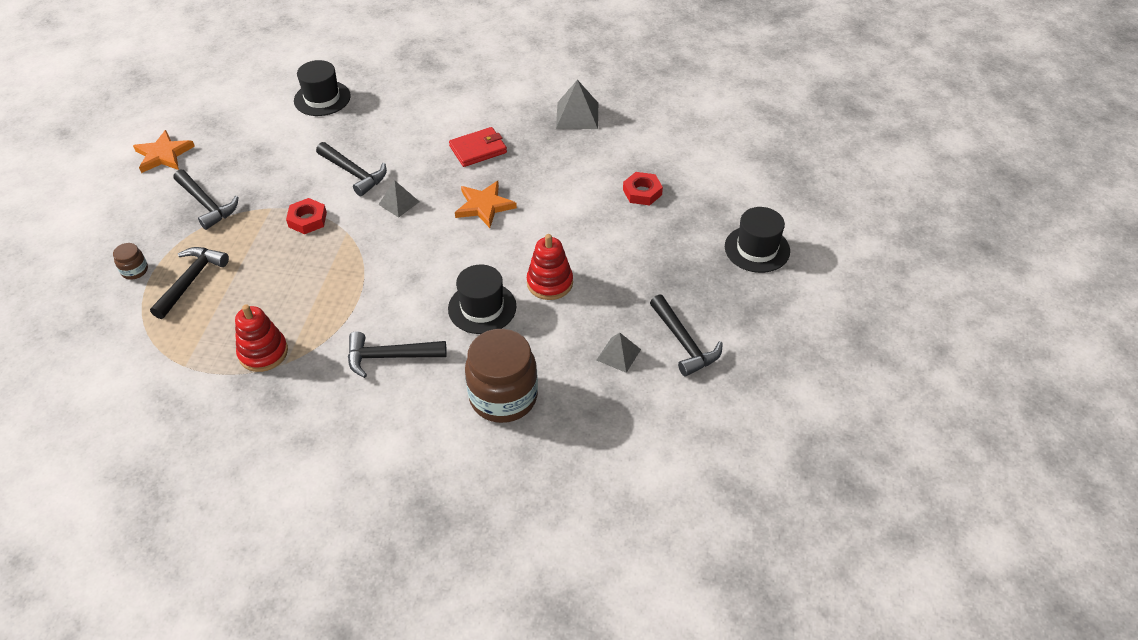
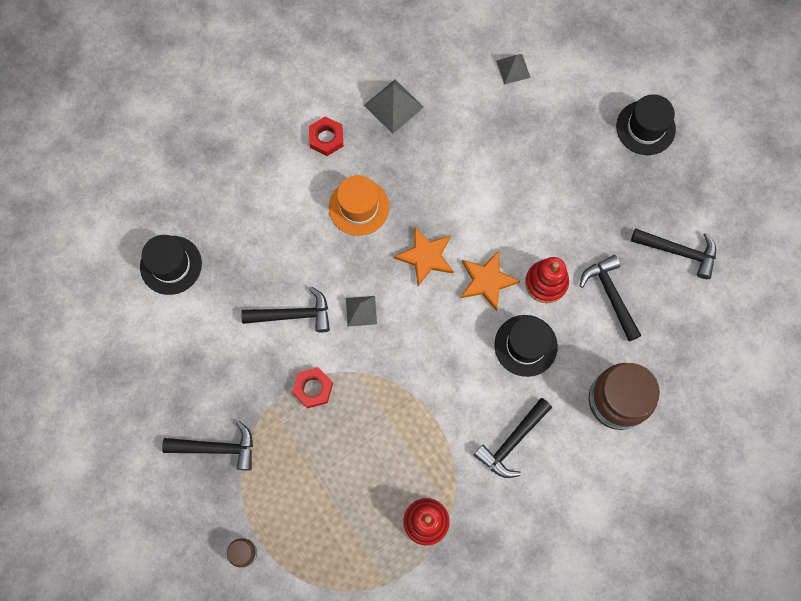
camera: 45 degrees left, 25 degrees up
(163, 154) = (115, 437): orange star -> orange star (487, 281)
(191, 280) = (297, 519): black hammer -> black hammer (610, 295)
(478, 149) = (359, 207): red wallet -> orange hat
(618, 354) = (650, 299): grey pyramid -> grey pyramid (513, 69)
(642, 192) = (520, 143): red nut -> red nut (326, 138)

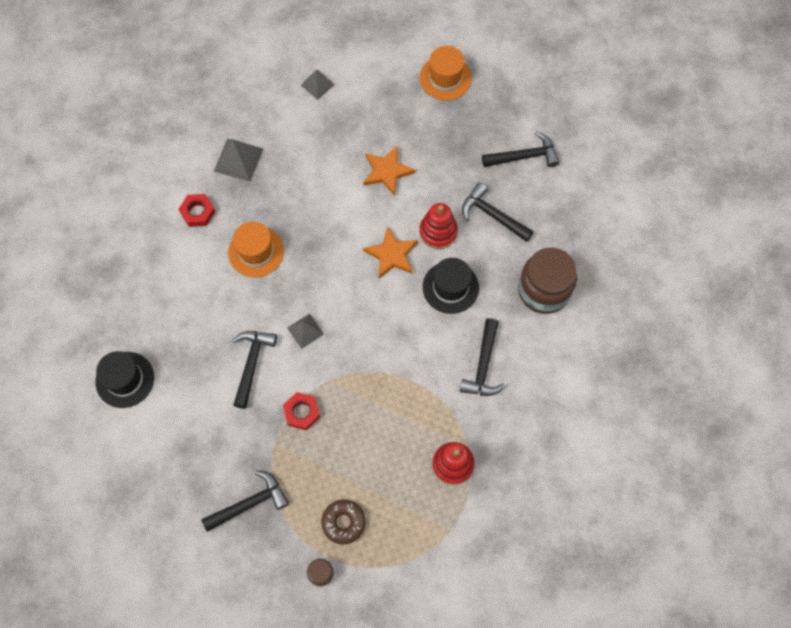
camera: 30 degrees left, 5 degrees down
(291, 517) = (343, 522): none -> brown donut
(293, 315) = (252, 363): black hammer -> black hammer turned 45 degrees counterclockwise
(426, 257) = (332, 262): orange star -> orange star (387, 171)
(645, 128) = (445, 78): black hat -> orange hat

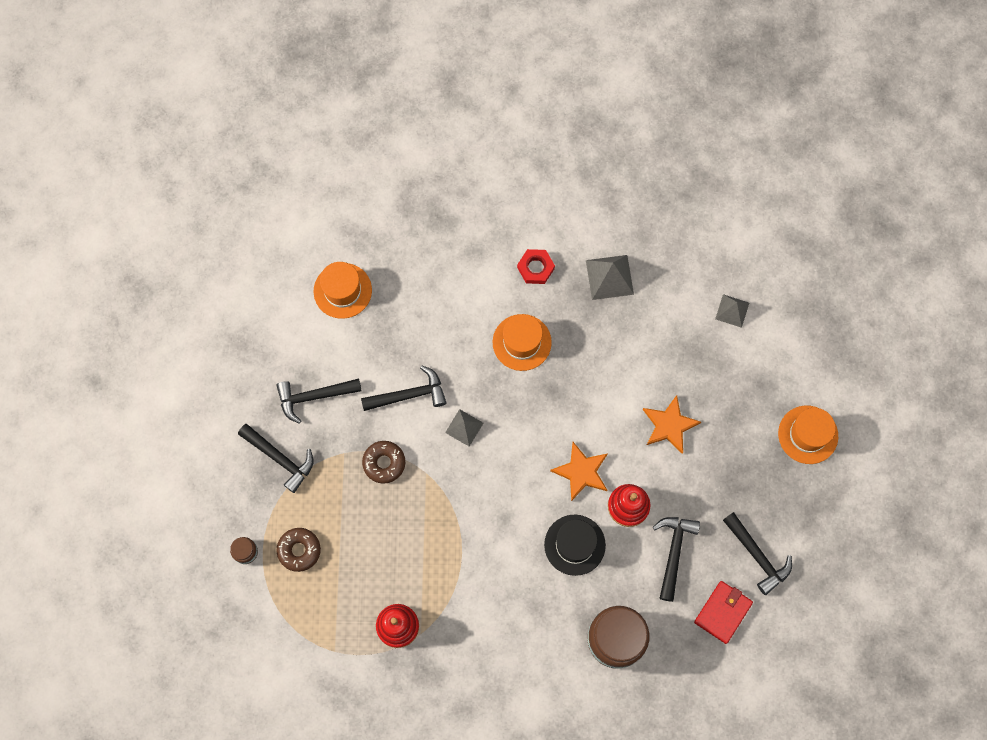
camera: 65 degrees right, 5 degrees up
(125, 379) = (342, 290): black hat -> orange hat
(302, 412) = (384, 463): red nut -> brown donut
(483, 366) = (508, 612): black hammer -> black hammer (313, 397)
(557, 201) = (723, 612): none -> red wallet

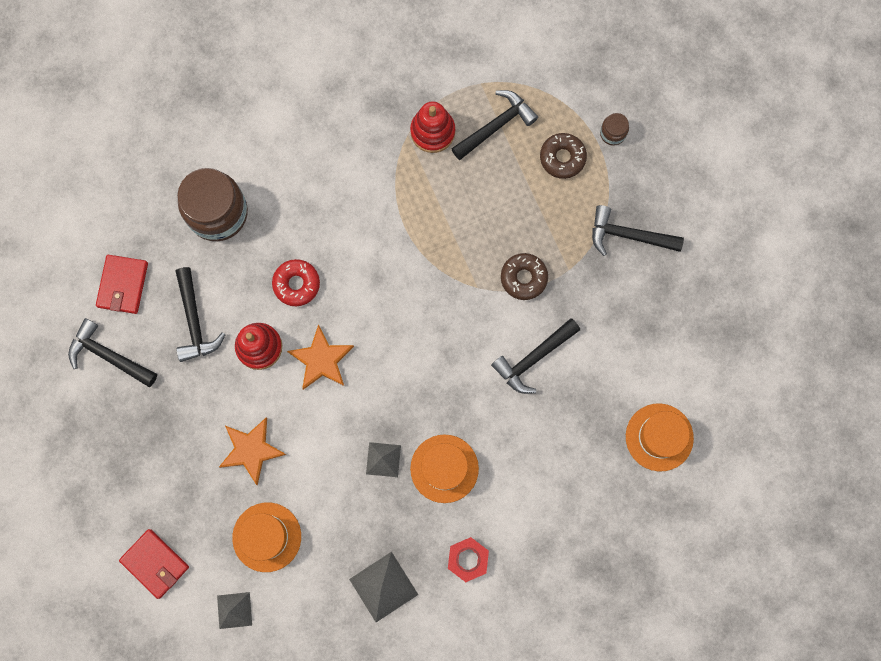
camera: 155 degrees right, 5 degrees up
(313, 397) = (629, 312): black hammer -> black hammer (496, 125)
(464, 427) = (461, 350): grey pyramid -> grey pyramid (383, 459)
(574, 545) = (296, 284): black hat -> red donut
(781, 372) = (155, 563): none -> red wallet
(808, 434) = (102, 507): orange hat -> orange hat (267, 537)

